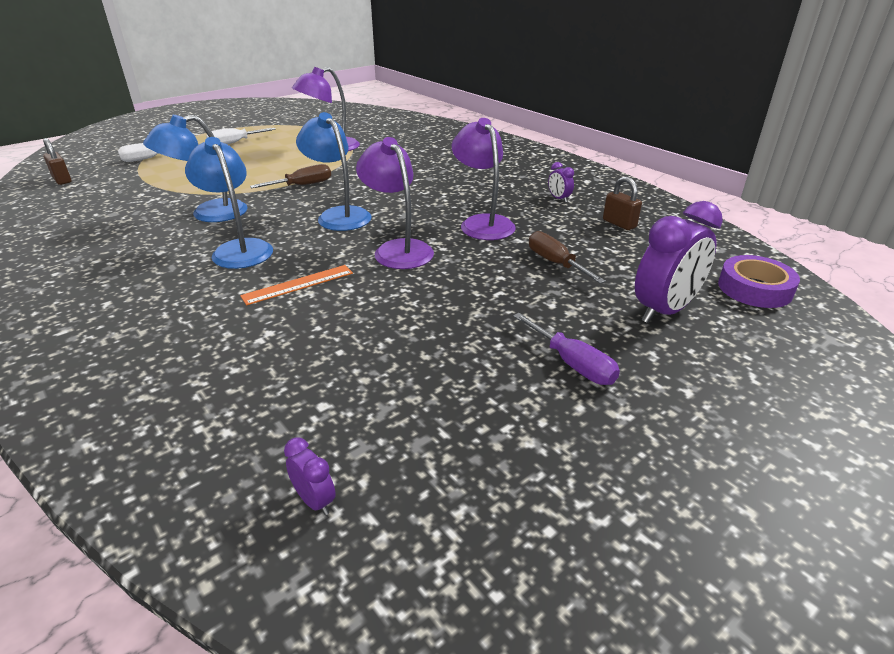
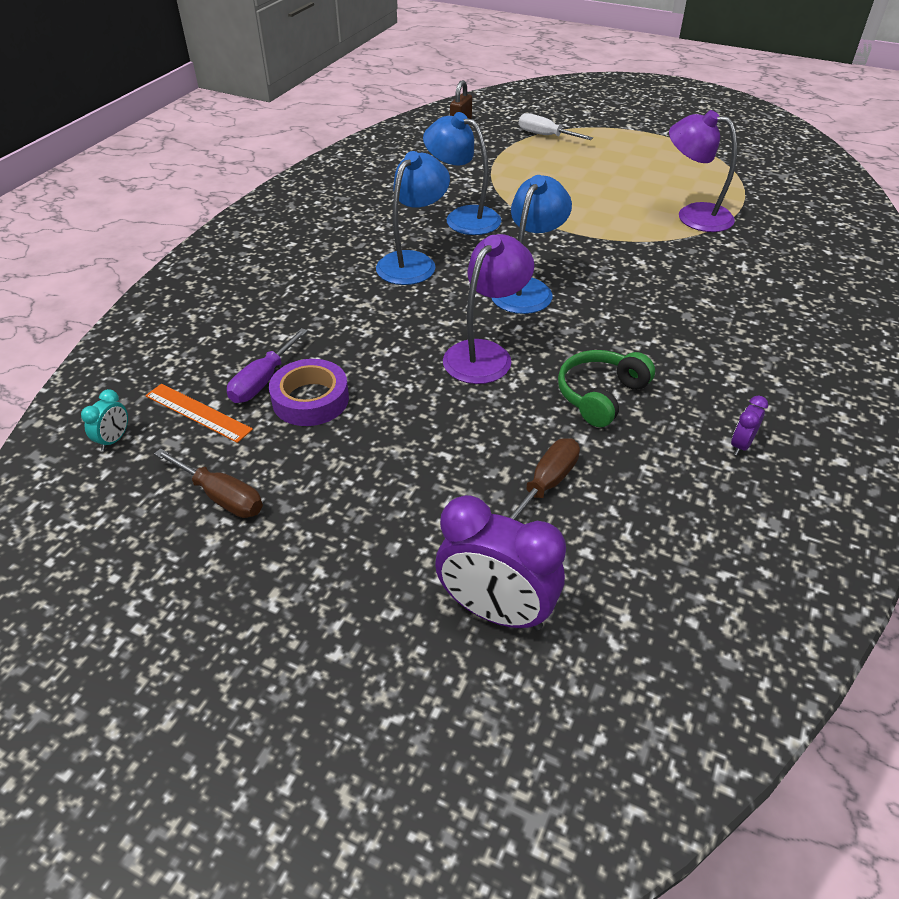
camera: 65 degrees right, 10 degrees up
(234, 143) = (632, 157): white screwdriver -> none
(298, 284) = (376, 320): orange ruler -> orange ruler (198, 412)
(303, 185) = (574, 239): brown screwdriver -> brown screwdriver (221, 497)
(315, 500) = (114, 440): purple clock -> turquoise clock
(482, 223) = (600, 395): purple lamp -> green headphones
(572, 364) = (341, 545): purple screwdriver -> purple screwdriver (263, 381)
(619, 224) = (715, 525): brown padlock -> none
(754, 288) = (626, 714): purple tape -> purple tape (310, 399)

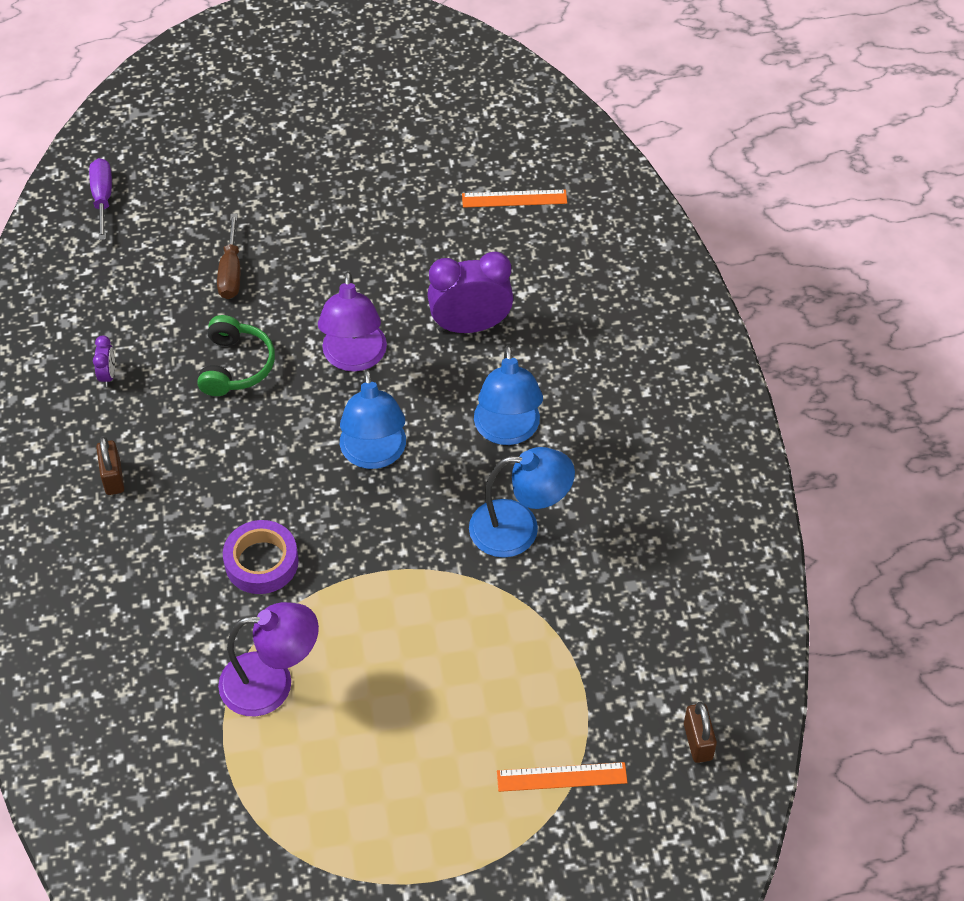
camera: 145 degrees right, 10 degrees up
(114, 440) = (543, 154): turquoise clock -> none
(221, 497) = (430, 159): brown screwdriver -> none
(263, 381) = (499, 244): purple screwdriver -> purple screwdriver (103, 198)
(310, 399) = (448, 248): purple tape -> purple tape (261, 562)
(496, 611) = (211, 184): purple clock -> purple clock (470, 326)
(545, 135) = (561, 777): white screwdriver -> orange ruler
(768, 361) = (113, 478): none -> brown padlock

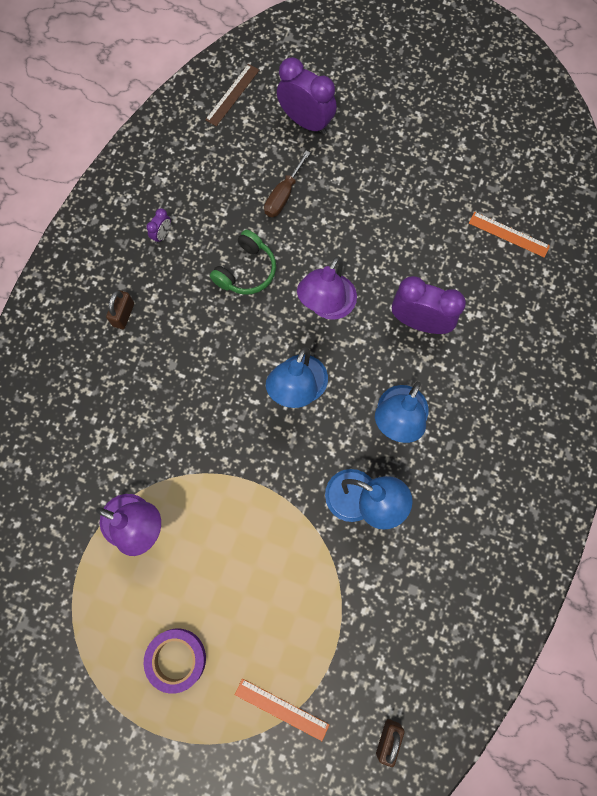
camera: 30 degrees right, 20 degrees up
(103, 198) = (232, 95): purple screwdriver -> brown ruler
(210, 188) = (306, 122): none -> purple clock
(261, 562) = (180, 431): purple tape -> purple tape (176, 659)

